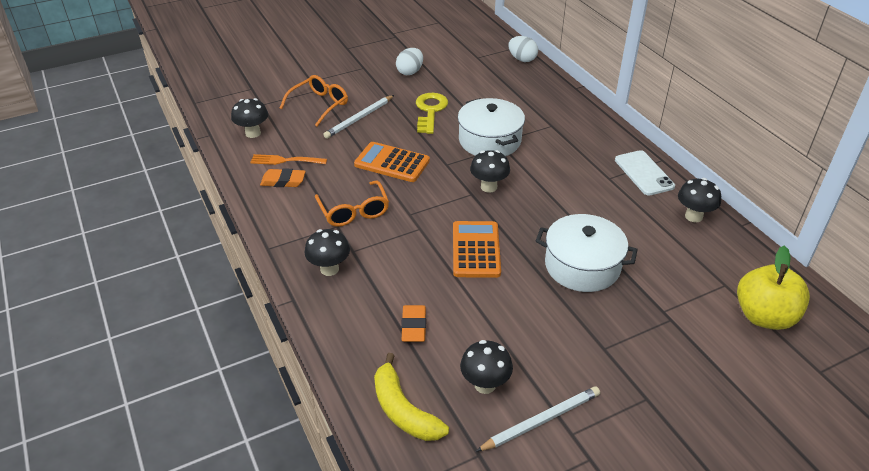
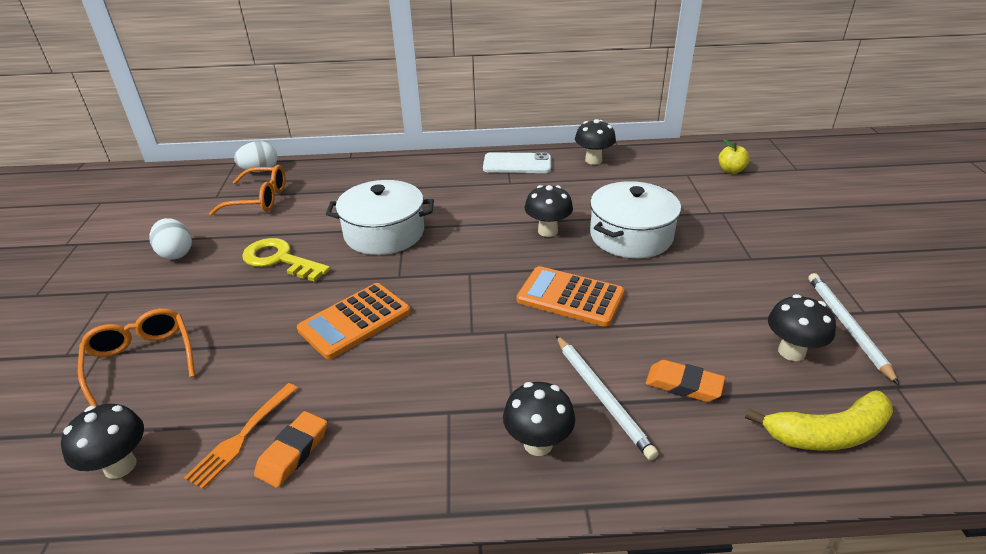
camera: 65 degrees left, 5 degrees down
(353, 211) = (428, 385): orange glasses -> orange glasses (258, 199)
(359, 118) = (225, 326): white pencil -> white pencil (602, 397)
(489, 187) = (467, 257): black mushroom -> black mushroom (547, 231)
(764, 316) = (731, 170): yellow apple -> yellow apple, size x0.50

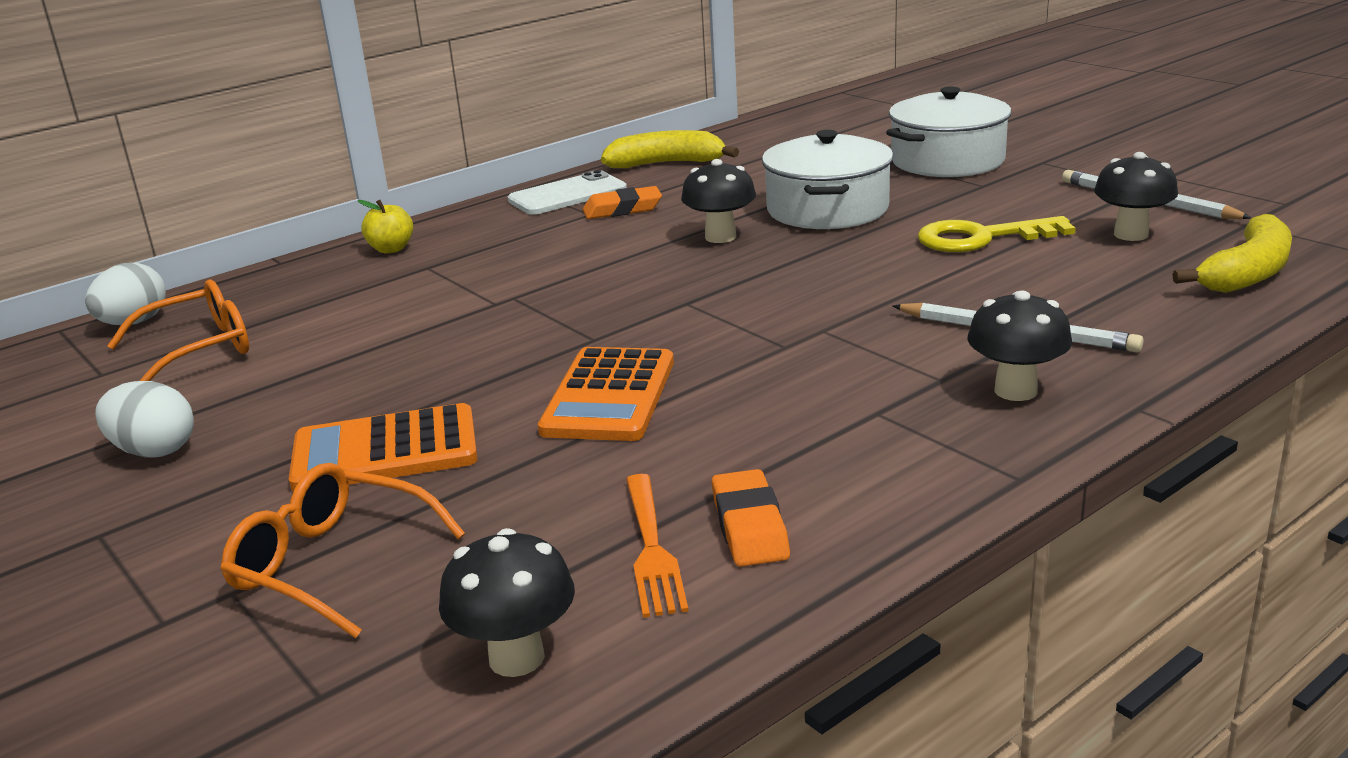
camera: 35 degrees left, 10 degrees down
(280, 260) = (370, 390): yellow key -> yellow key (981, 238)
(384, 233) = (492, 311): white pot -> white pot (947, 160)
(570, 297) = (847, 277): orange calculator -> orange calculator (385, 451)
(593, 160) = (666, 164): black mushroom -> yellow banana
(683, 385) = (1077, 293): orange eraser -> orange eraser (622, 209)
(731, 170) = (845, 127): yellow apple -> yellow apple (391, 249)

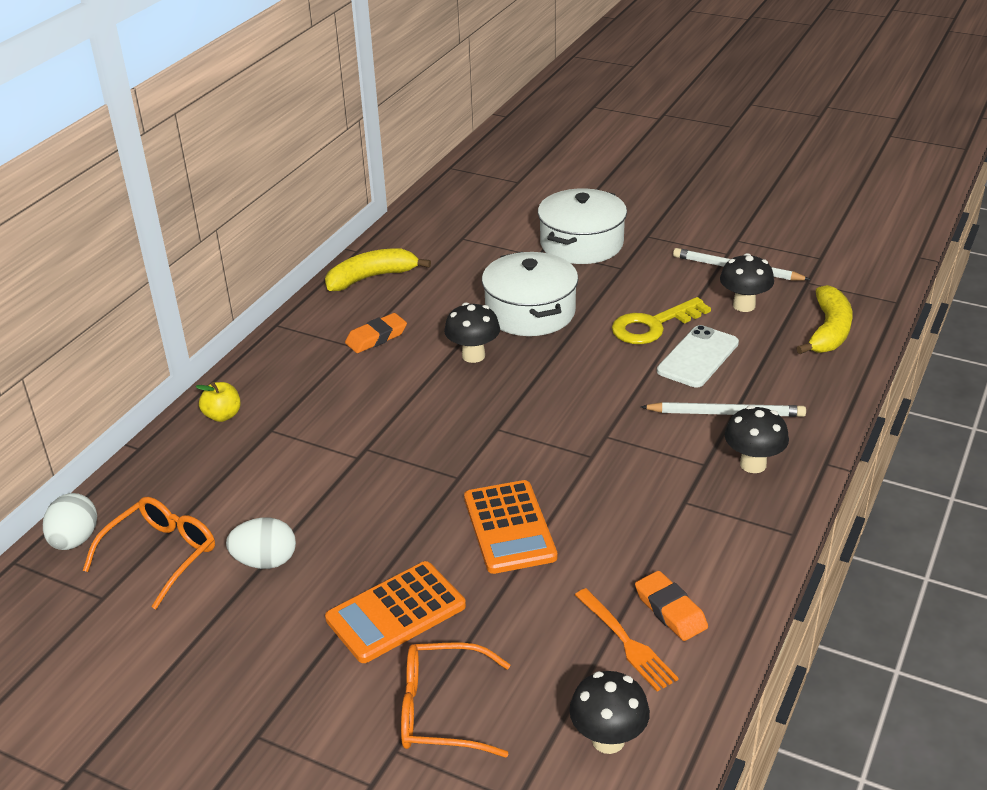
camera: 25 degrees left, 10 degrees up
(154, 451) = (224, 657): white egg -> white egg (265, 561)
(567, 195) = (318, 327): white phone -> white phone (698, 357)

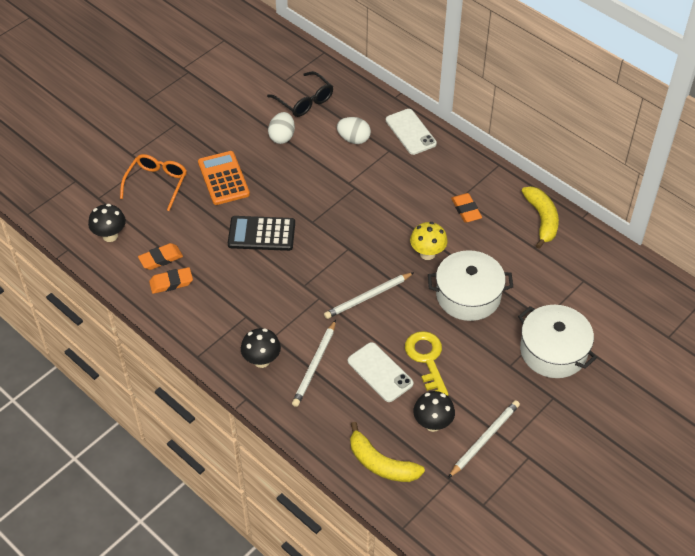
camera: 105 degrees right, 15 degrees up
(75, 540) = (330, 72): white egg -> white egg (353, 139)
(160, 555) = (304, 101): orange glasses -> black glasses
(223, 415) = (410, 132): yellow apple -> white phone
(473, 355) = (427, 254): black mushroom -> yellow mushroom
(509, 527) = (261, 234): orange calculator -> black calculator
(579, 391) = (368, 297): none -> white pencil
(625, 642) = (161, 259): orange fork -> orange eraser

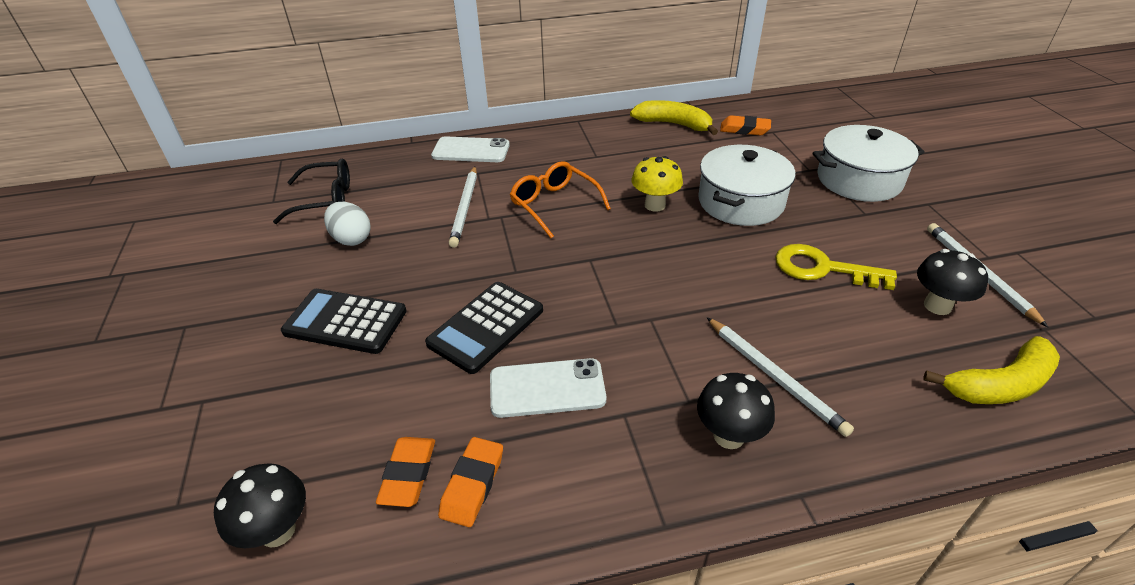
camera: 55 degrees left, 10 degrees down
(156, 184) = (256, 404): orange glasses -> orange glasses (555, 205)
(223, 178) = (345, 322): orange calculator -> black calculator
(353, 139) = (430, 189): white egg -> none
(368, 297) = (685, 275): white pencil -> white pencil (465, 208)
(380, 372) = (823, 317): white phone -> white phone (547, 388)
(466, 210) = (617, 159): orange eraser -> orange eraser (744, 129)

